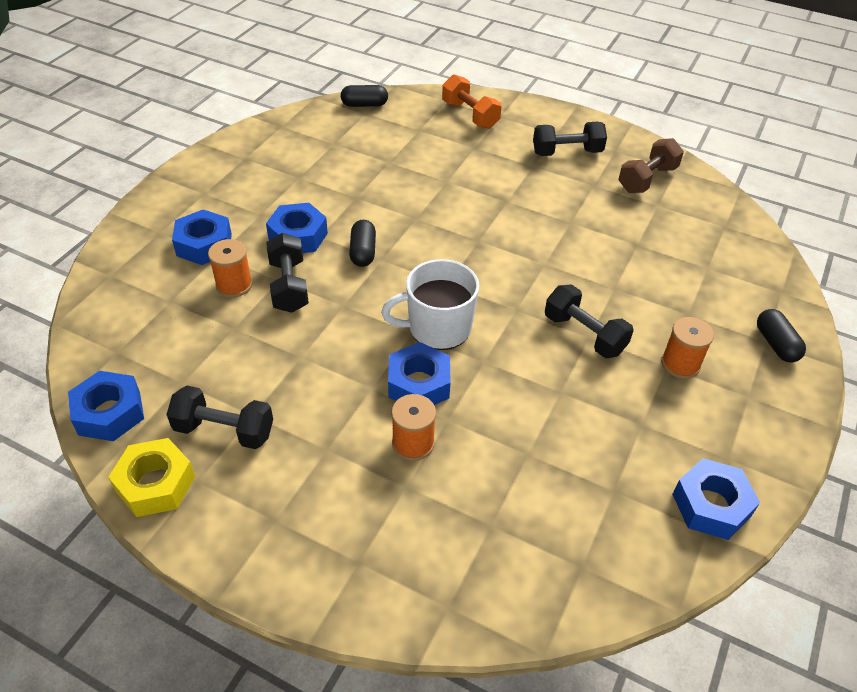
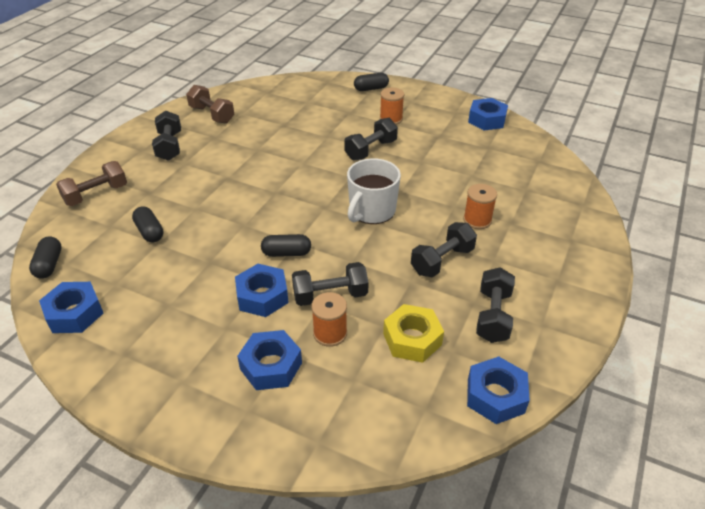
camera: 90 degrees left, 5 degrees down
(155, 484) = (553, 349): yellow nut -> yellow nut (412, 339)
(331, 391) = (442, 261): none -> black dumbbell
(407, 155) = (150, 232): none -> black capsule
(419, 384) = (426, 219): blue nut -> blue nut (75, 313)
(438, 328) = (371, 211): white mug -> white mug turned 45 degrees clockwise
(470, 115) = (96, 195): orange dumbbell -> brown dumbbell

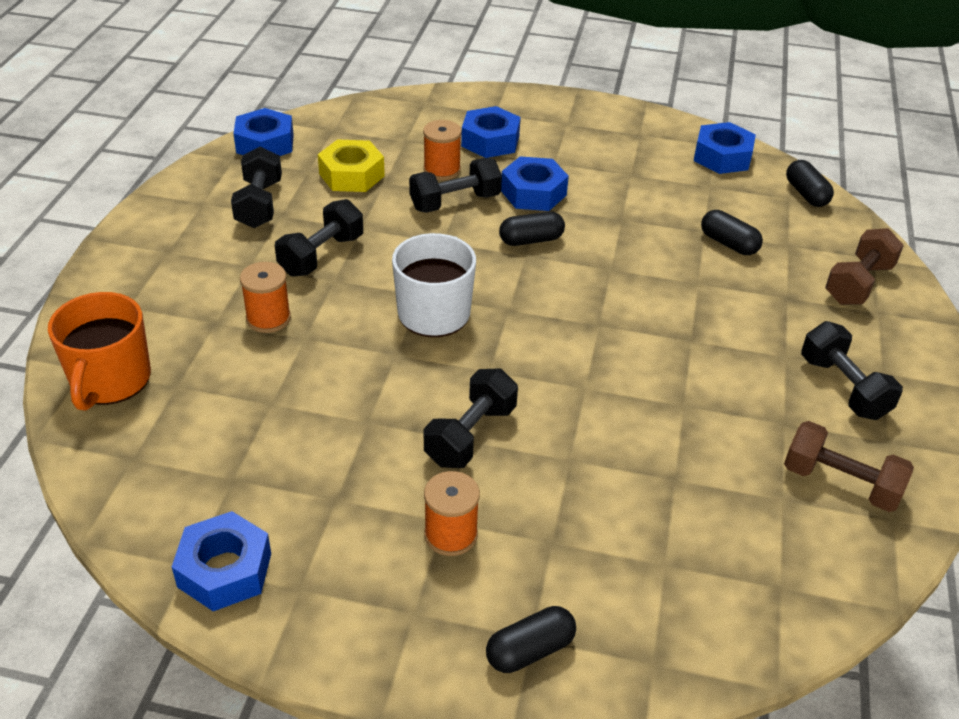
camera: 165 degrees right, 0 degrees up
(565, 197) = (110, 380): none -> orange mug

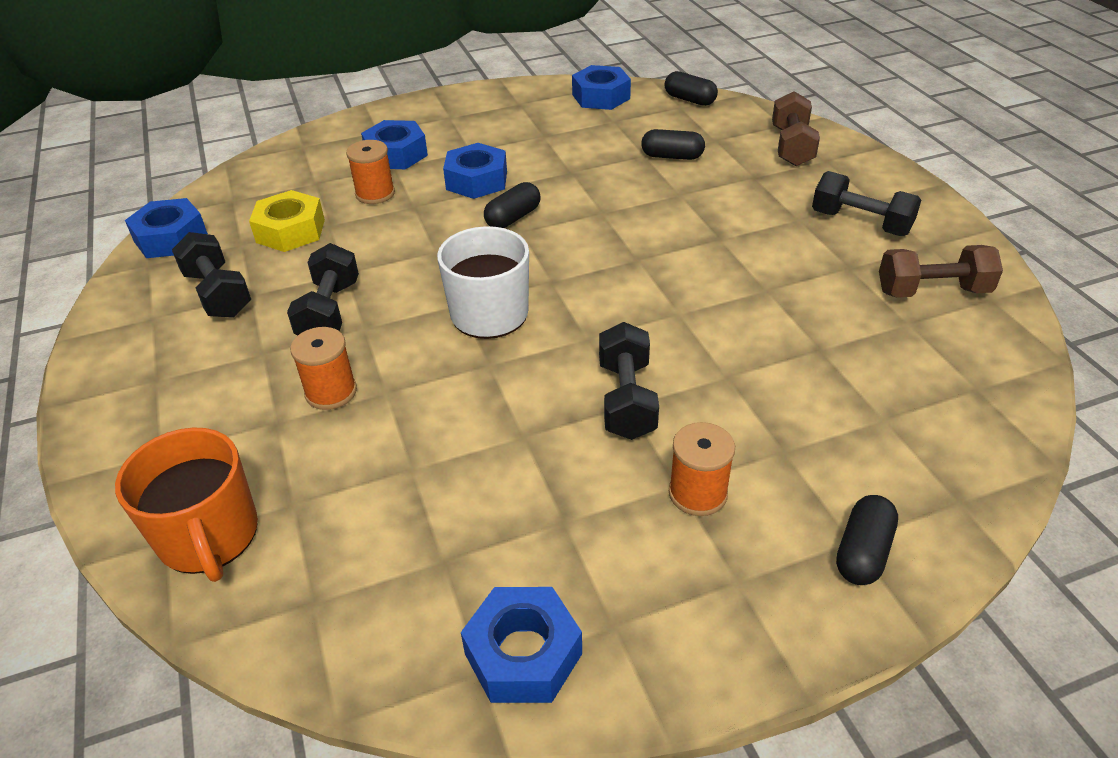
camera: 30 degrees left, 0 degrees up
(455, 202) = (414, 215): black dumbbell -> none

